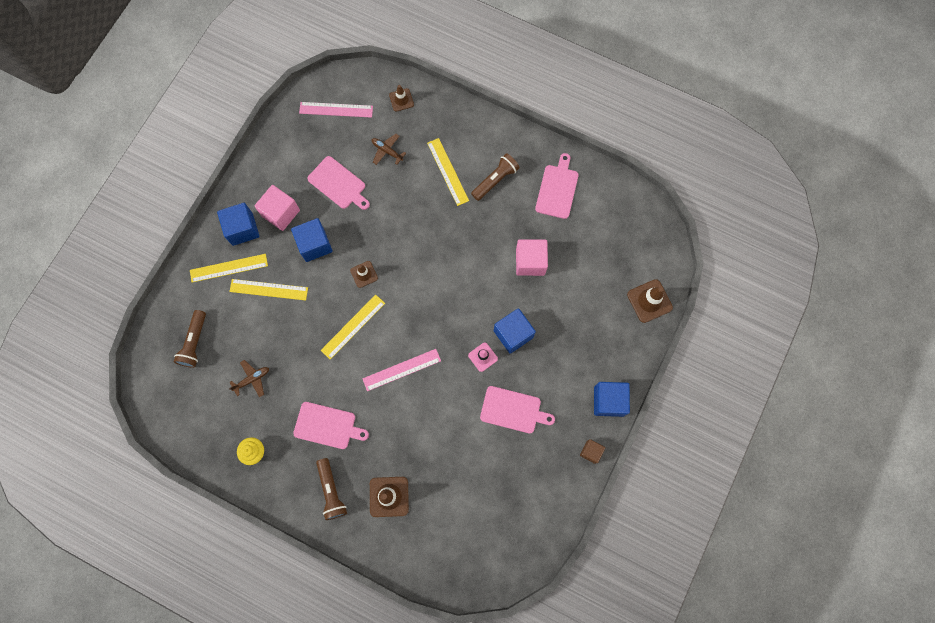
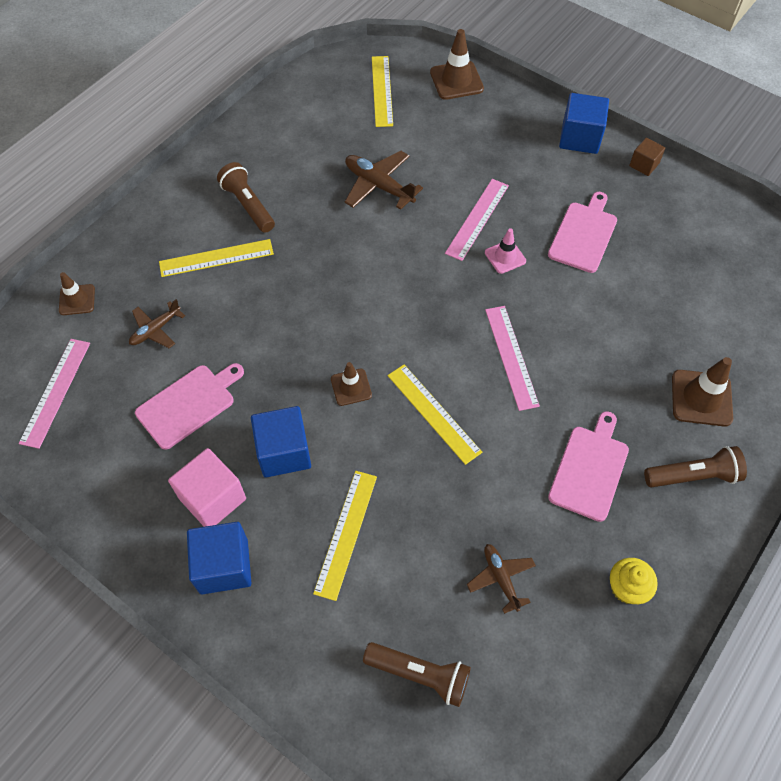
camera: 80 degrees left, 15 degrees down
(229, 268) = (291, 598): yellow ruler -> yellow ruler (382, 91)
(513, 334) = (477, 219): blue cube -> pink ruler
(530, 262) = (379, 186): pink cube -> brown plane
(557, 189) = (283, 143): pink cutting board -> none

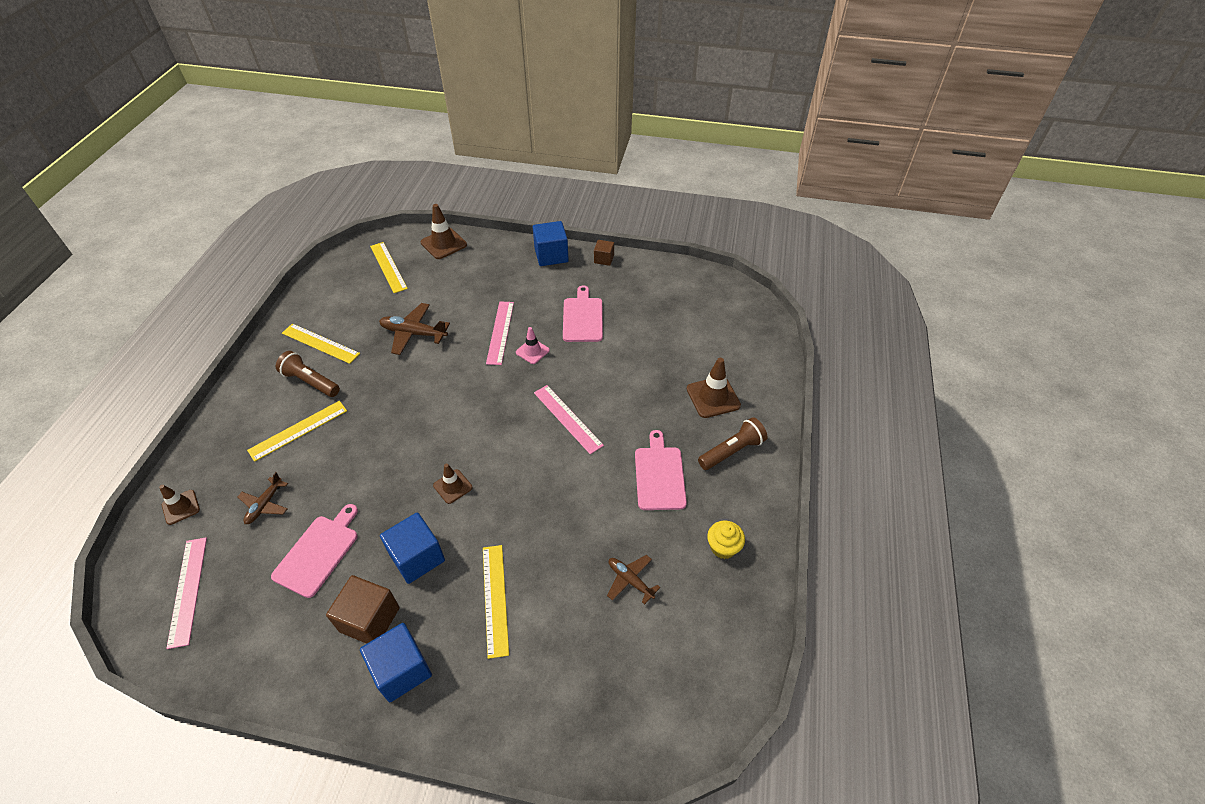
camera: 25 degrees left, 10 degrees down
(212, 498) = (370, 619): pink cube -> brown cube
(420, 674) = (600, 681): brown flashlight -> none
(433, 413) = (526, 480): yellow ruler -> yellow ruler (320, 343)

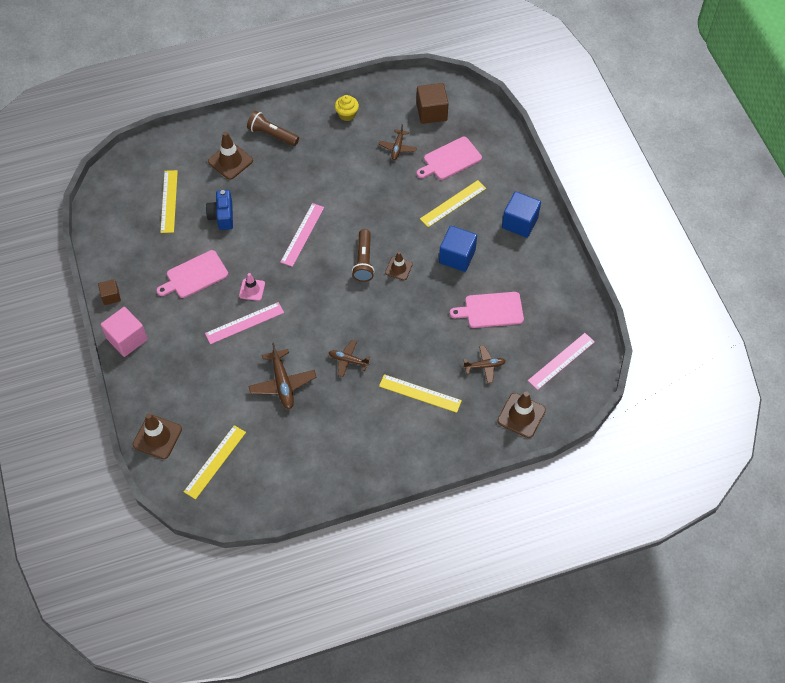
camera: 120 degrees left, 10 degrees up
(181, 507) = (521, 415): brown traffic cone -> brown traffic cone, size x1.60
(310, 382) = (375, 421): brown flashlight -> brown flashlight (363, 261)
(320, 343) = (334, 445): yellow ruler -> yellow ruler (169, 201)
(370, 619) = (507, 255): brown cube -> brown cube (431, 112)
(389, 390) = (348, 360): none -> brown plane
(551, 255) = (127, 339): blue cube -> pink cube
(640, 362) = (222, 216): none -> blue camera
(659, 475) = (316, 164): pink cutting board -> pink cutting board (450, 159)

